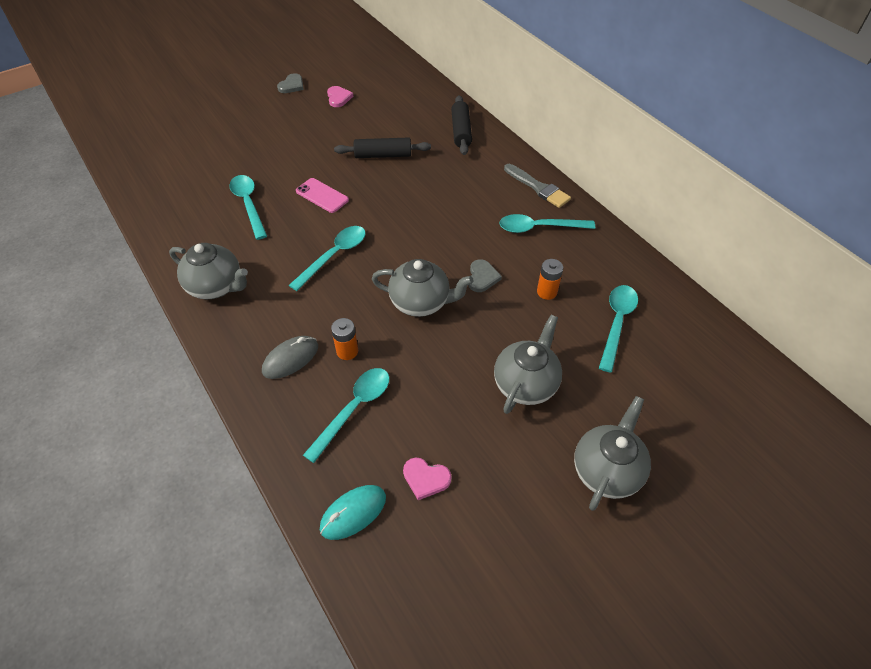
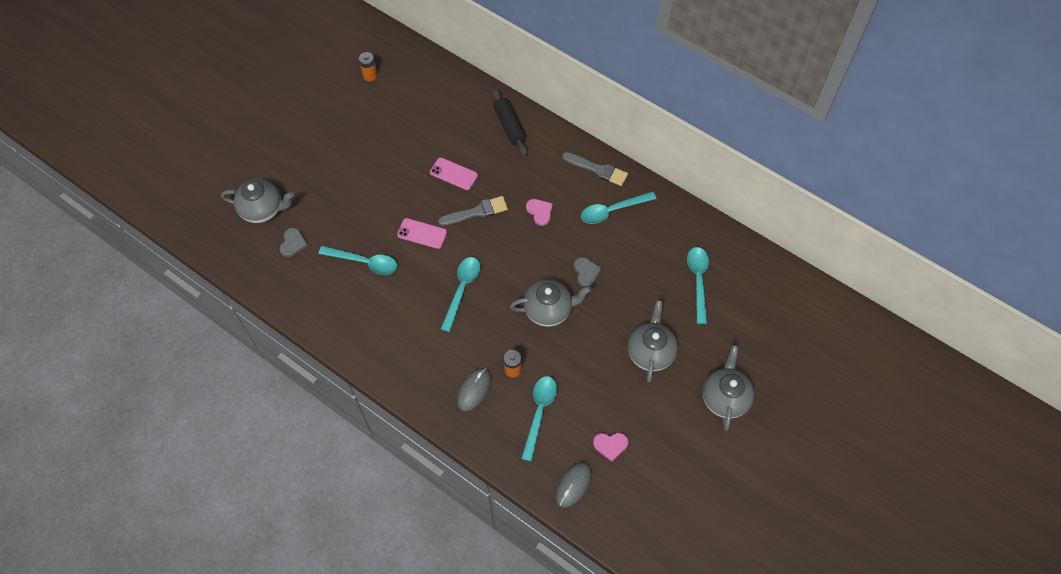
camera: 20 degrees left, 10 degrees up
(216, 286) = (382, 348): grey teapot -> grey teapot (263, 209)
(248, 204) = (364, 262): turquoise spoon -> turquoise spoon turned 150 degrees clockwise
(292, 85) = (329, 116): grey heart -> grey heart (293, 243)
(338, 98) = (381, 118): pink heart -> pink heart (539, 212)
(353, 513) = (573, 485): turquoise mouse -> grey mouse
(383, 155) = (453, 174): black rolling pin -> pink phone
(389, 192) = (476, 212): none -> grey brush
(547, 292) = (639, 270): orange battery -> orange battery (370, 75)

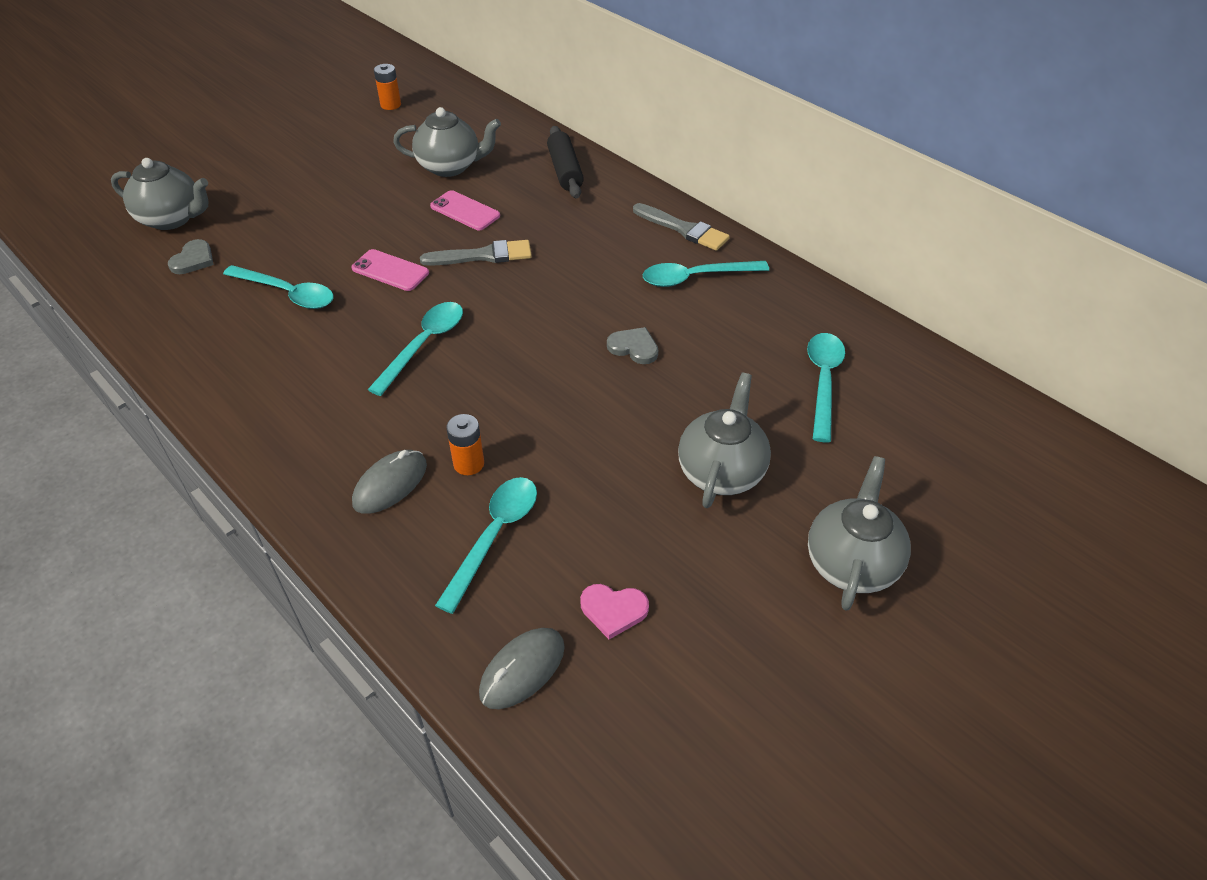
camera: 10 degrees right, 15 degrees down
(539, 212) = (580, 266): pink heart -> none
(549, 310) = (558, 389): grey teapot -> grey teapot (450, 167)
(586, 272) = (634, 347): grey heart -> grey heart turned 60 degrees counterclockwise

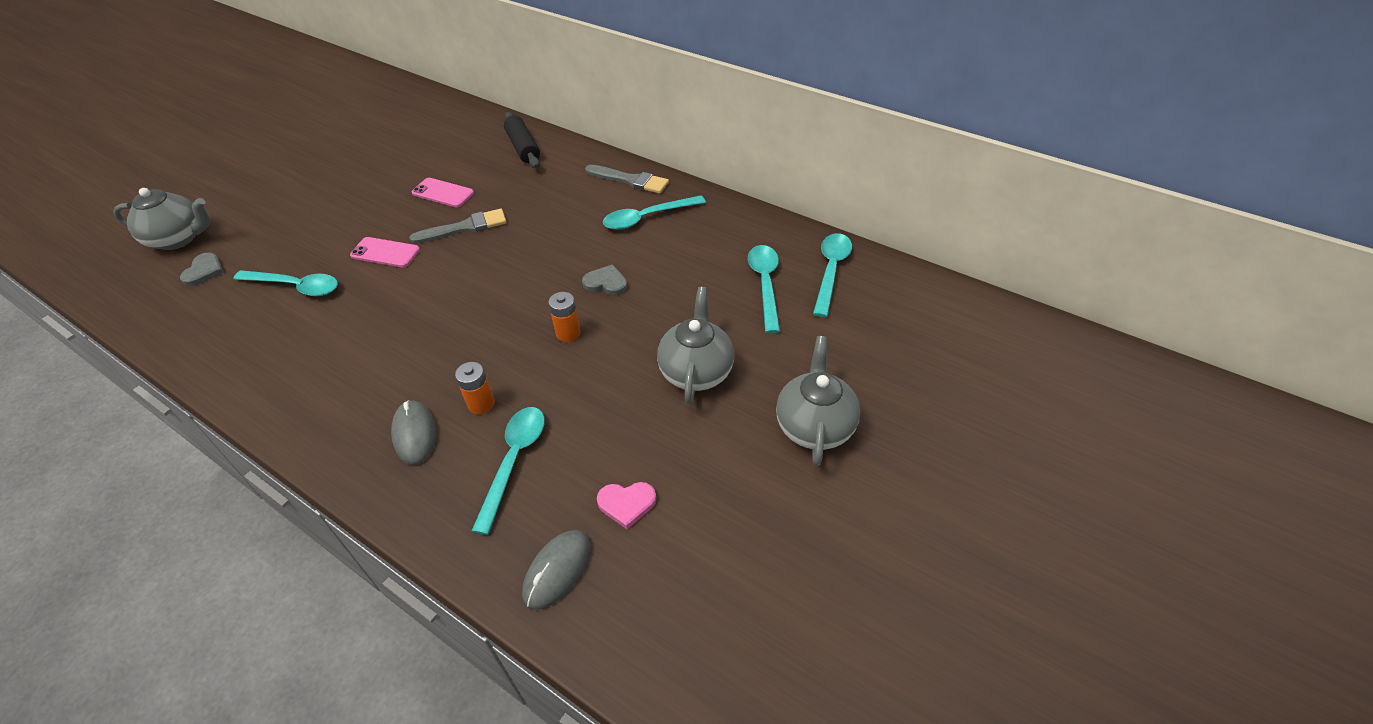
camera: 10 degrees left, 0 degrees up
(390, 105) = (363, 114): orange battery -> orange battery (568, 333)
(390, 484) = (415, 434): grey mouse -> grey mouse turned 45 degrees counterclockwise
(424, 345) = (425, 310): turquoise spoon -> turquoise spoon (831, 271)
(450, 167) = (424, 158): grey teapot -> none

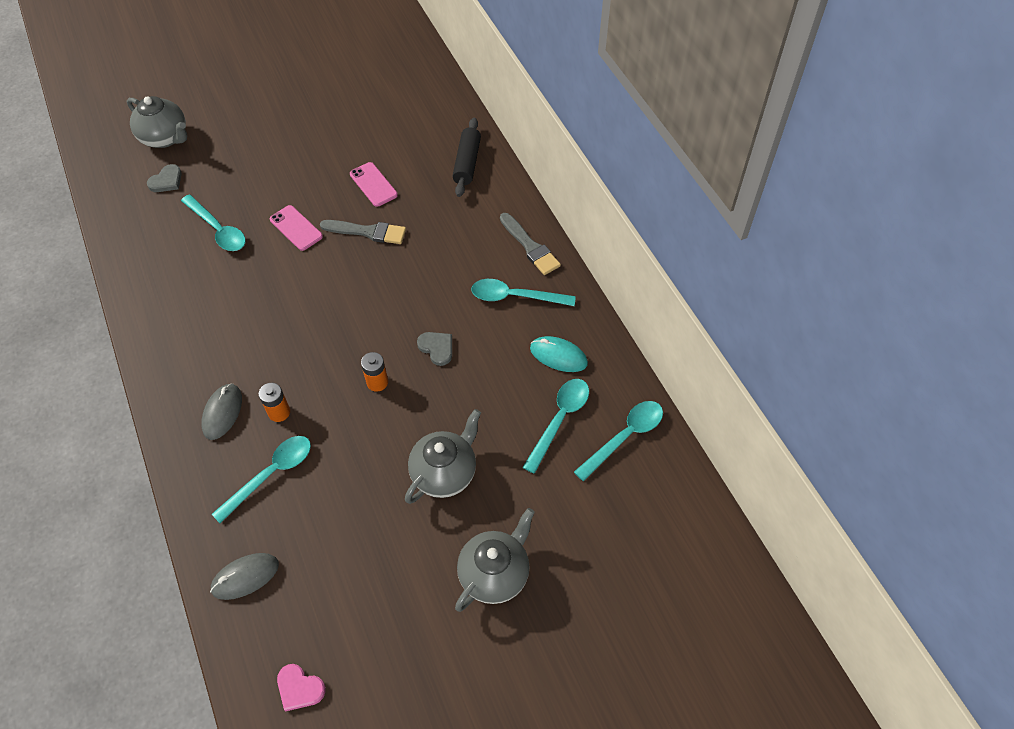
camera: 30 degrees right, 10 degrees up
(626, 504) = (320, 555): pink heart -> pink heart (299, 688)
(722, 241) = (558, 356): none -> turquoise mouse

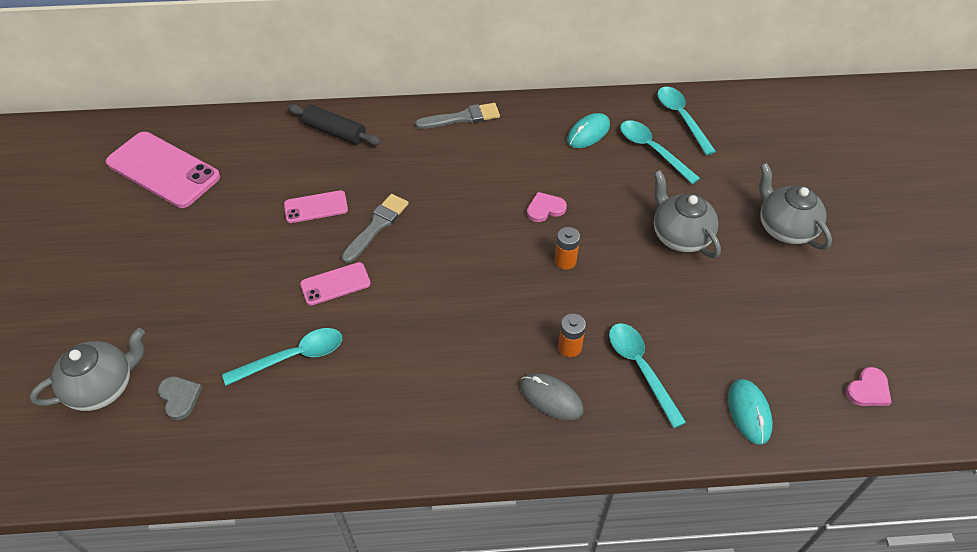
camera: 70 degrees left, 5 degrees down
(245, 577) = (749, 412): grey mouse -> turquoise mouse
(376, 77) = (163, 170): none -> pink phone
(437, 348) = (545, 209): grey heart -> pink heart
(515, 297) = (513, 142): turquoise spoon -> none

